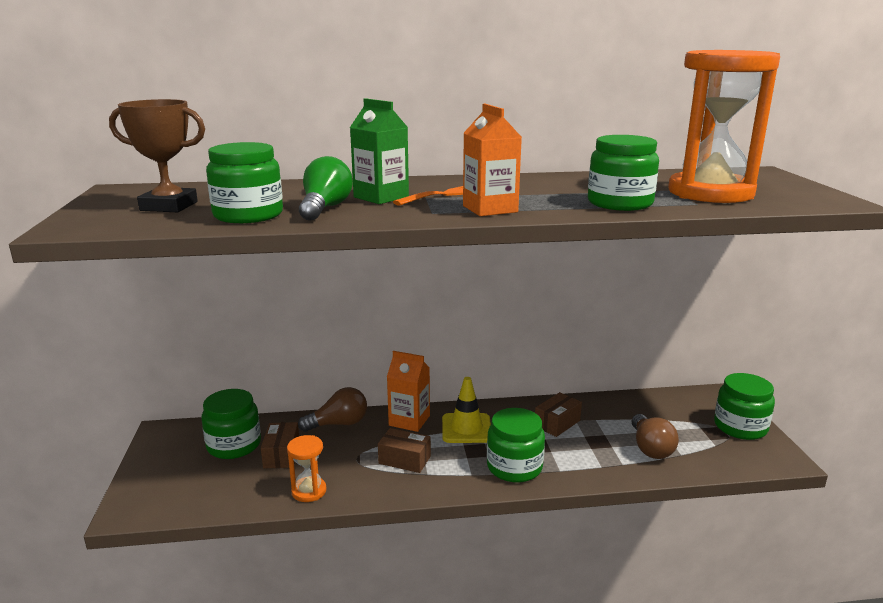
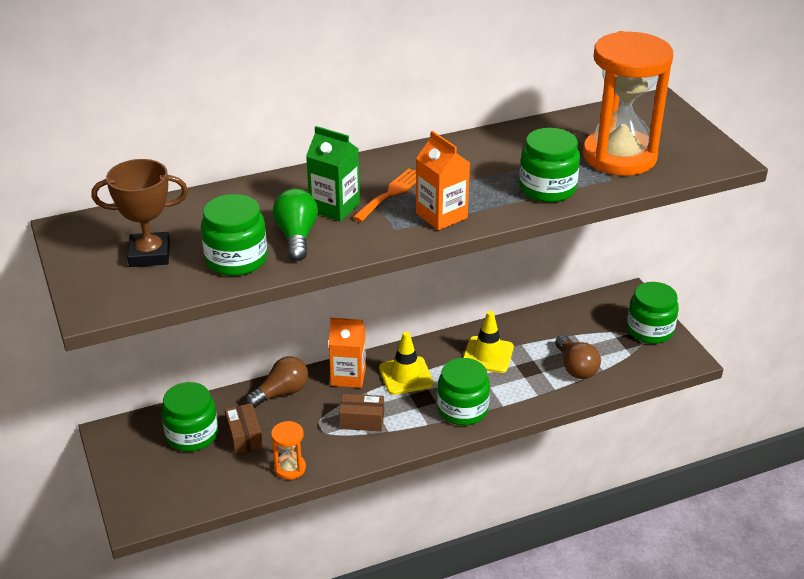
camera: 15 degrees left, 15 degrees up
(557, 423) = (487, 355): brown box -> yellow traffic cone

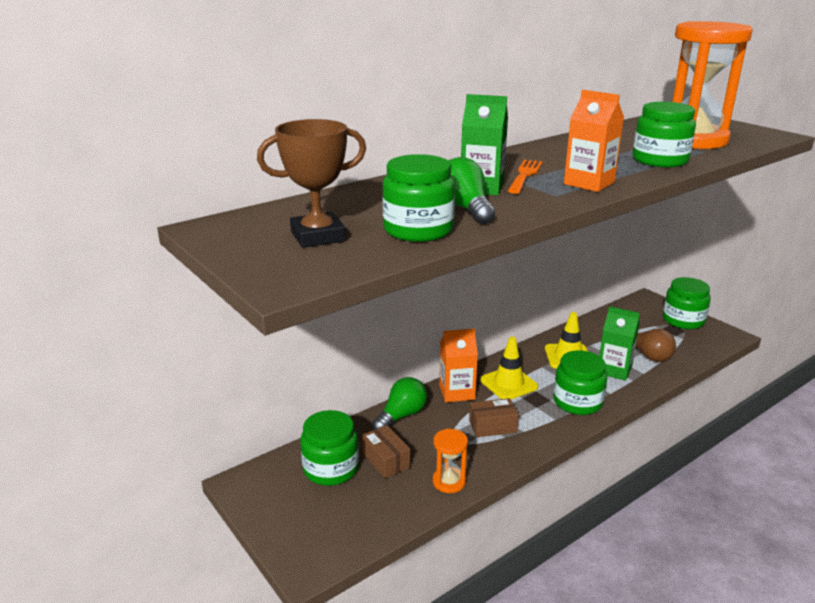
camera: 15 degrees left, 10 degrees down
(281, 392) = (401, 416): brown light bulb -> green light bulb
(526, 379) = (614, 370): none -> green carton

